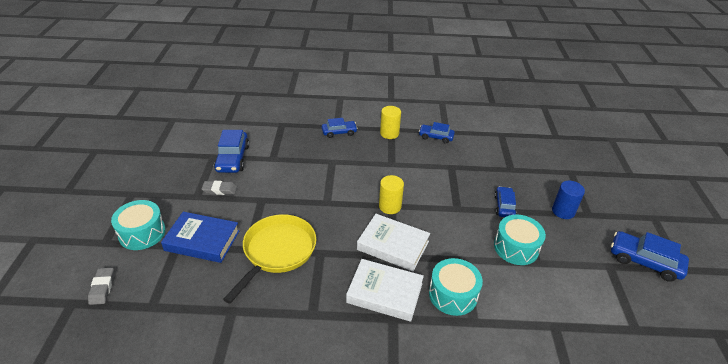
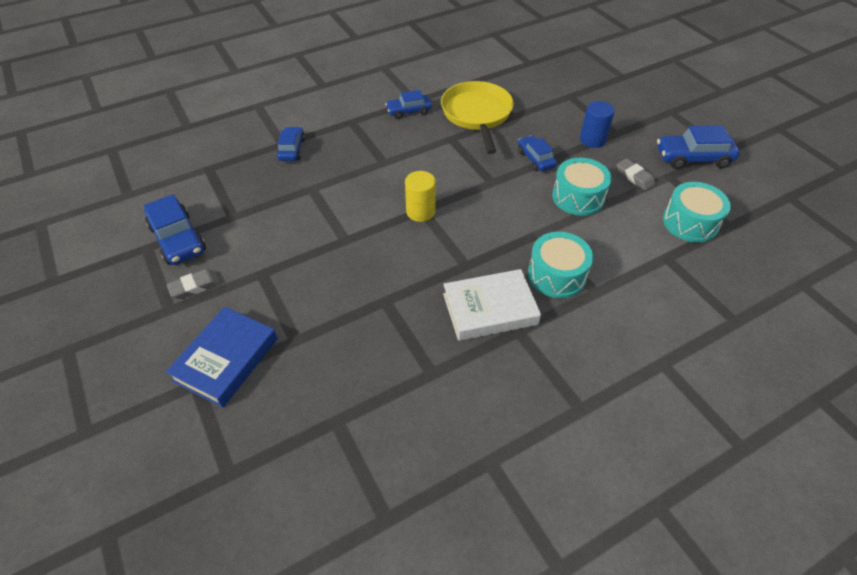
camera: 30 degrees left, 10 degrees up
(102, 288) = (136, 490): grey eraser -> grey eraser (634, 177)
(142, 233) = (131, 392): turquoise drum -> turquoise drum (690, 222)
(202, 240) = (226, 359): blue book -> blue book turned 45 degrees counterclockwise
(277, 252) = (334, 325): yellow pan -> yellow pan (477, 115)
(339, 132) = (291, 149): blue car -> blue car turned 45 degrees counterclockwise
(389, 133) = (353, 127): yellow cylinder -> none
(393, 245) = (458, 253): white book -> none

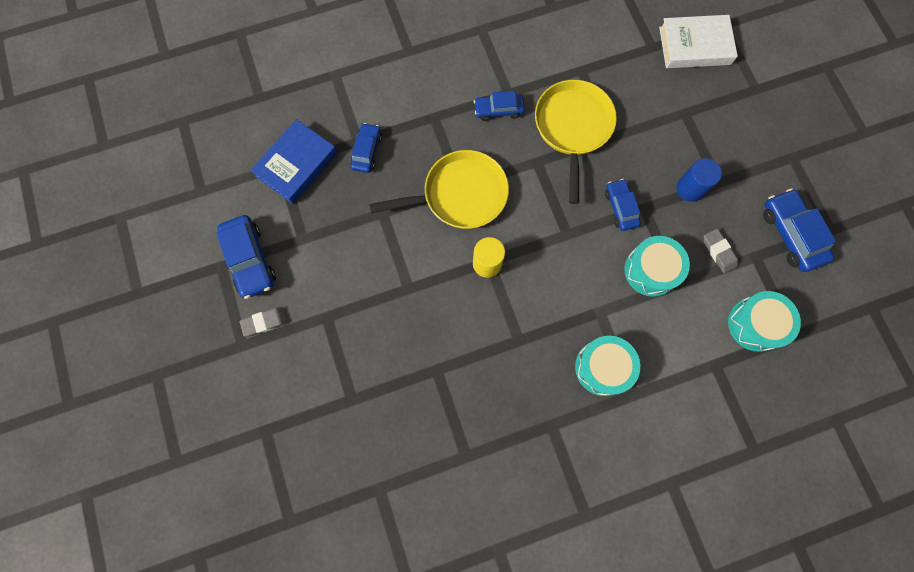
camera: 10 degrees right, 25 degrees up
(226, 359) = (291, 410): blue book -> blue book (296, 164)
(384, 168) = (460, 195): none -> yellow pan
(490, 309) = (530, 396): white book -> white book (694, 46)
(693, 158) = (791, 234): blue car -> blue car turned 60 degrees clockwise

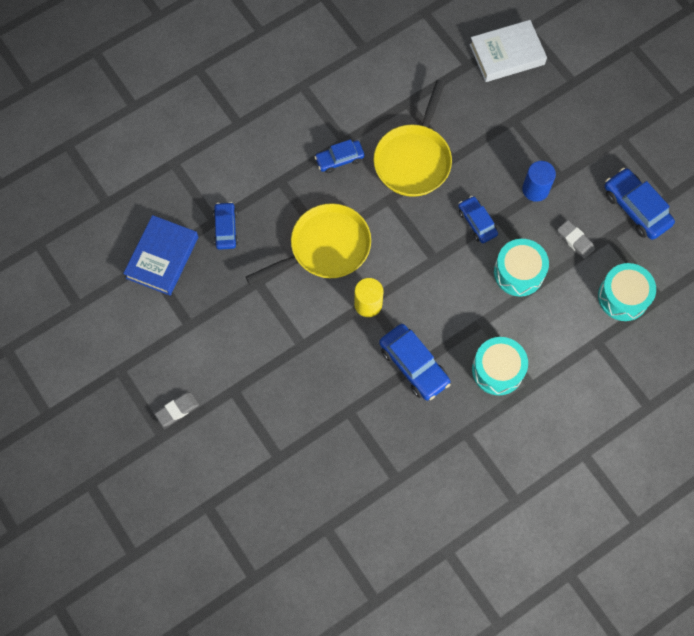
camera: 15 degrees left, 5 degrees down
(250, 260) = (145, 357): blue car -> blue car (414, 365)
(573, 128) = (413, 159): yellow pan -> yellow pan turned 150 degrees counterclockwise

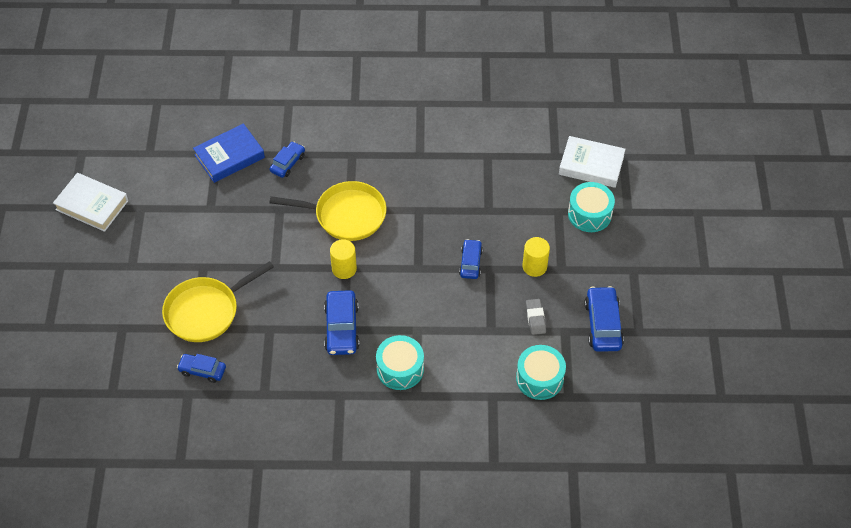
camera: 35 degrees right, 15 degrees down
(66, 398) = (92, 205): none -> white book
(177, 410) = (156, 256): grey eraser -> none
(339, 159) = (406, 165): blue car -> blue car (202, 370)
(413, 159) = (460, 195): yellow pan -> yellow pan (206, 311)
(518, 272) = (473, 314): turquoise drum -> turquoise drum (589, 214)
(535, 189) = (534, 266): blue cylinder -> yellow cylinder

